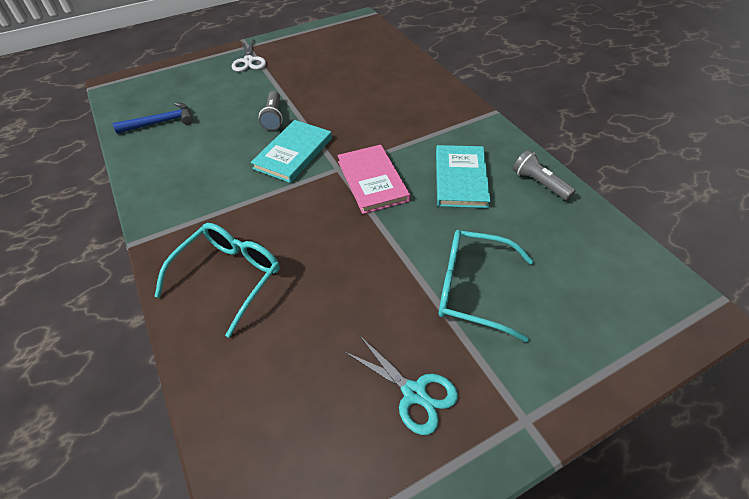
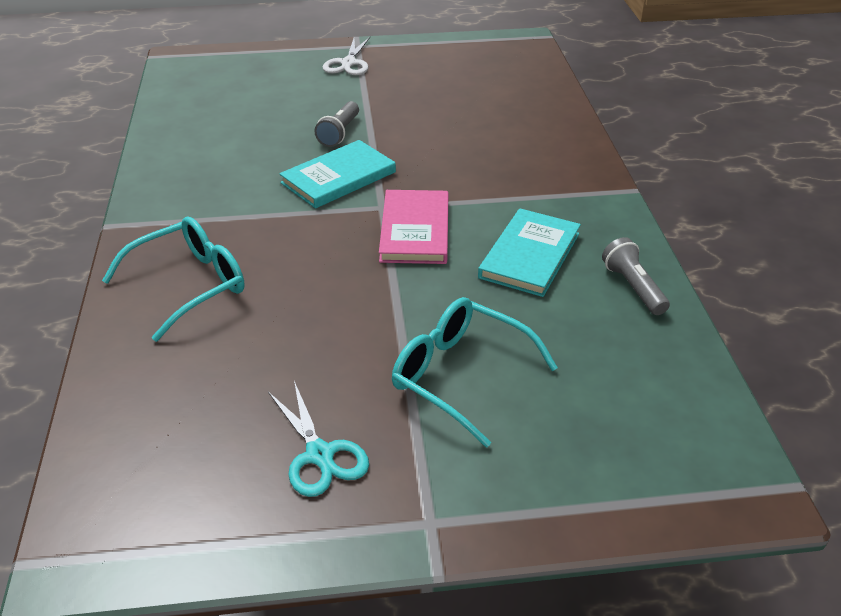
camera: 20 degrees right, 10 degrees down
(161, 122) = (207, 110): blue hammer -> none

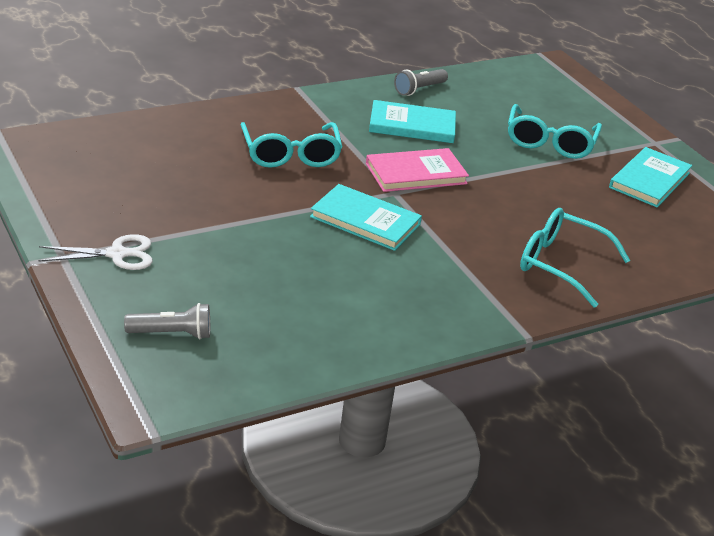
camera: 115 degrees left, 5 degrees down
(320, 454) = (649, 180): turquoise scissors -> turquoise book
(339, 133) = (286, 233): grey flashlight -> grey flashlight (172, 334)
(477, 159) = (290, 155): none -> turquoise glasses

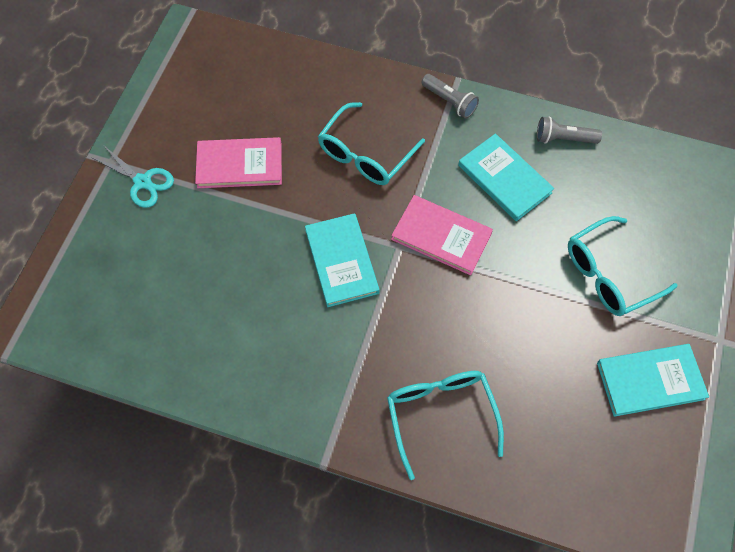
camera: 50 degrees right, 30 degrees up
(117, 254) = (142, 182): white scissors -> turquoise scissors
(172, 334) = (99, 279): grey flashlight -> grey flashlight (449, 102)
(193, 205) = (239, 165): none -> pink book

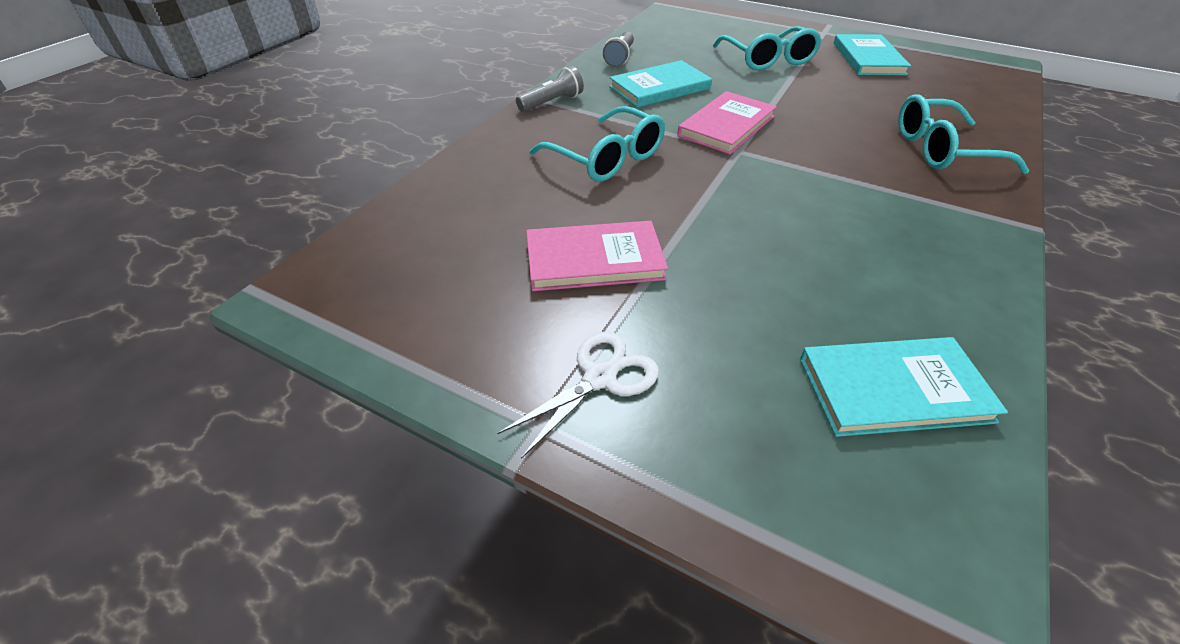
camera: 80 degrees left, 20 degrees down
(142, 182) = (599, 378): turquoise scissors -> white scissors
(239, 165) = (594, 260): pink book -> pink book turned 75 degrees clockwise
(341, 261) = (760, 189): turquoise book -> turquoise book (893, 389)

